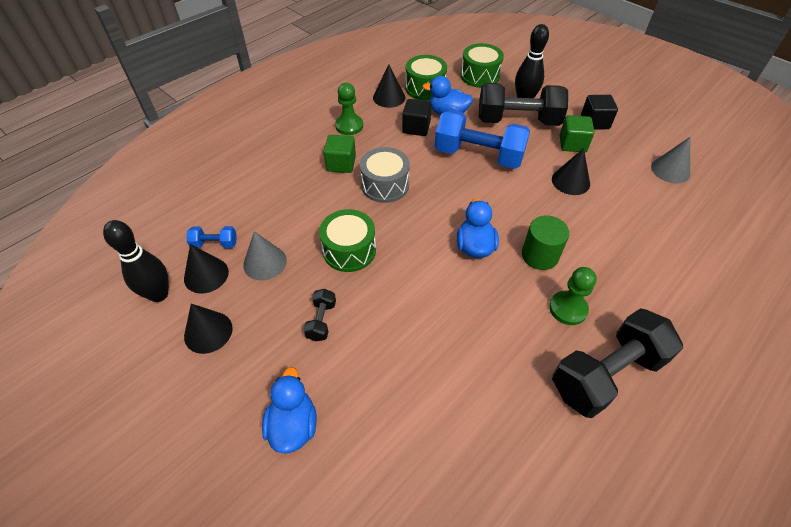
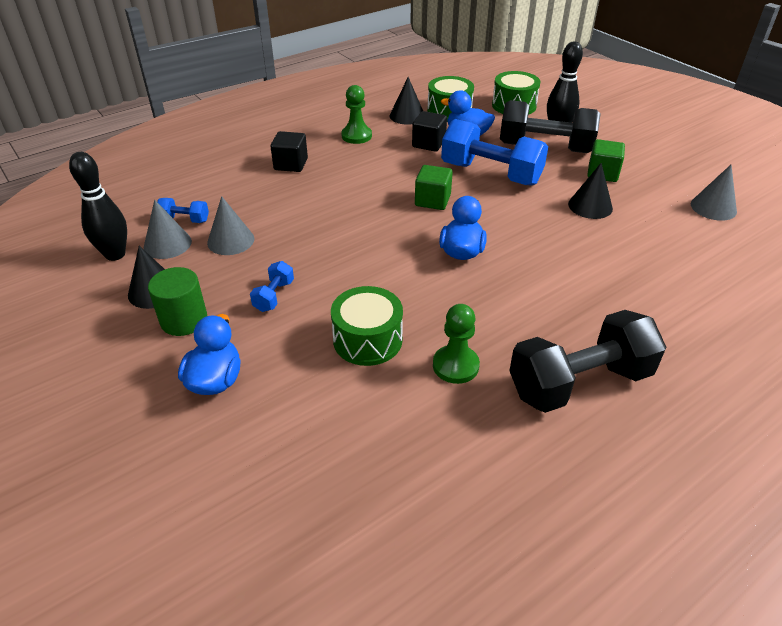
camera: 10 degrees right, 10 degrees down
(206, 275) = (167, 244): black cone -> grey cone
(321, 321) = (274, 296): black dumbbell -> blue dumbbell
(341, 164) = (337, 167): green cube -> green cube (432, 200)
(349, 250) = (323, 240): green drum -> green drum (367, 340)
(385, 185) = (379, 189): grey drum -> none
(539, 255) = (533, 267): green cylinder -> green cylinder (184, 320)
(568, 309) = (552, 318): green pawn -> green pawn (455, 366)
(594, 122) = (634, 157): black cube -> black cube (291, 164)

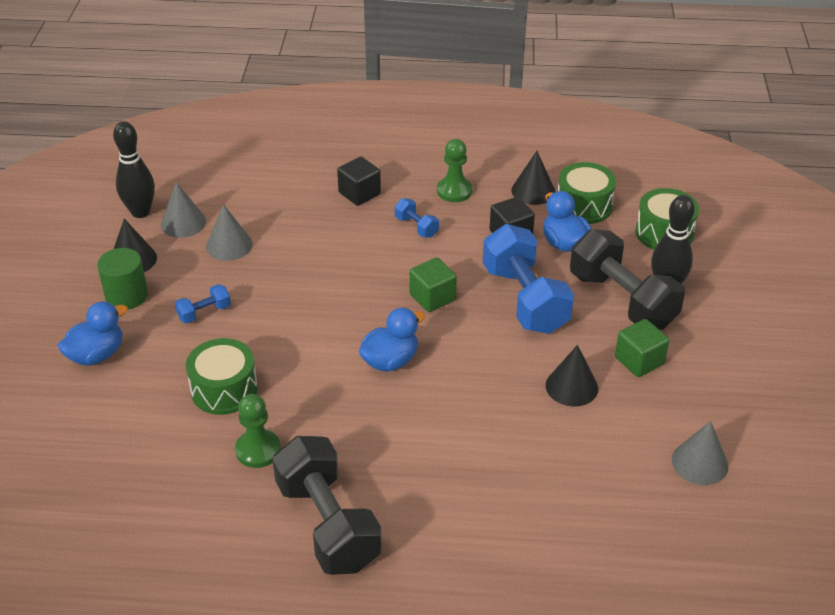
camera: 40 degrees right, 0 degrees up
(185, 220) = (218, 206): blue dumbbell -> blue dumbbell (416, 227)
(579, 382) = (328, 524): black dumbbell -> black dumbbell turned 45 degrees clockwise

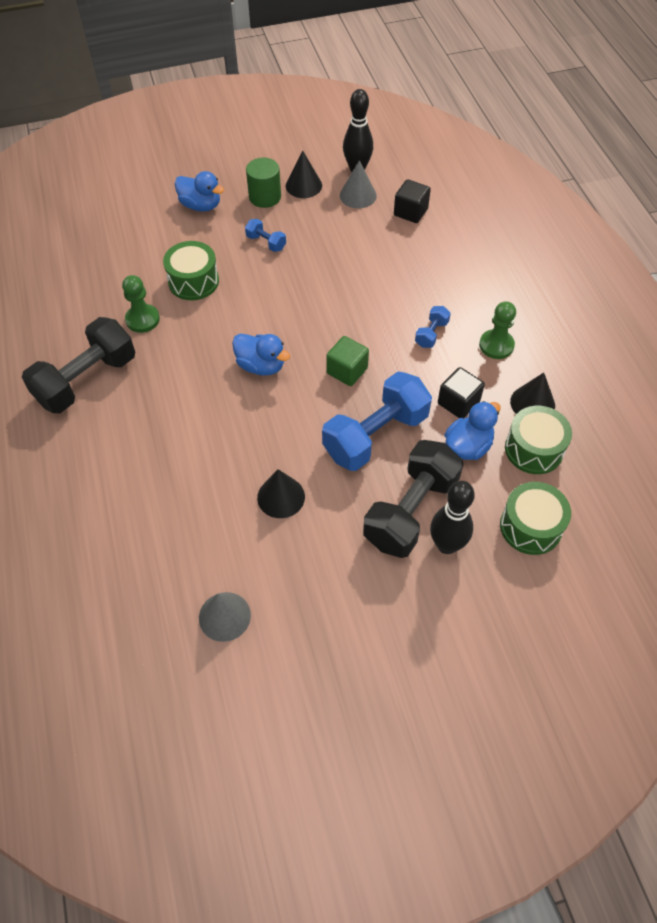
camera: 70 degrees right, 15 degrees up
(229, 245) = (346, 229): grey cone -> none
(359, 193) = (454, 283): black cube -> black cube (410, 212)
(639, 361) = (334, 542): green cube -> none

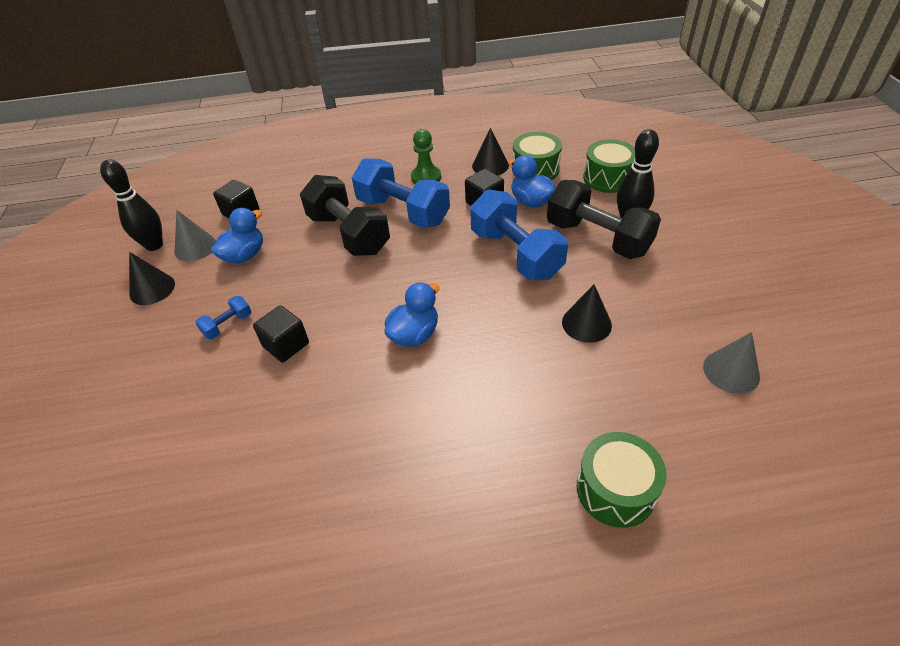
camera: 80 degrees left, 10 degrees down
(86, 380) = (399, 526): black dumbbell -> black dumbbell (349, 234)
(142, 319) = (307, 456): green pawn -> none
(193, 281) = (260, 398): green drum -> green drum (615, 489)
(201, 205) = (125, 390): blue duck -> blue duck (244, 255)
(246, 283) = (286, 345): none -> black cube
(265, 197) = (150, 324): green cylinder -> none
(347, 371) = (435, 268): green cube -> none
(431, 334) = (403, 211): blue dumbbell -> blue dumbbell, size x2.26

